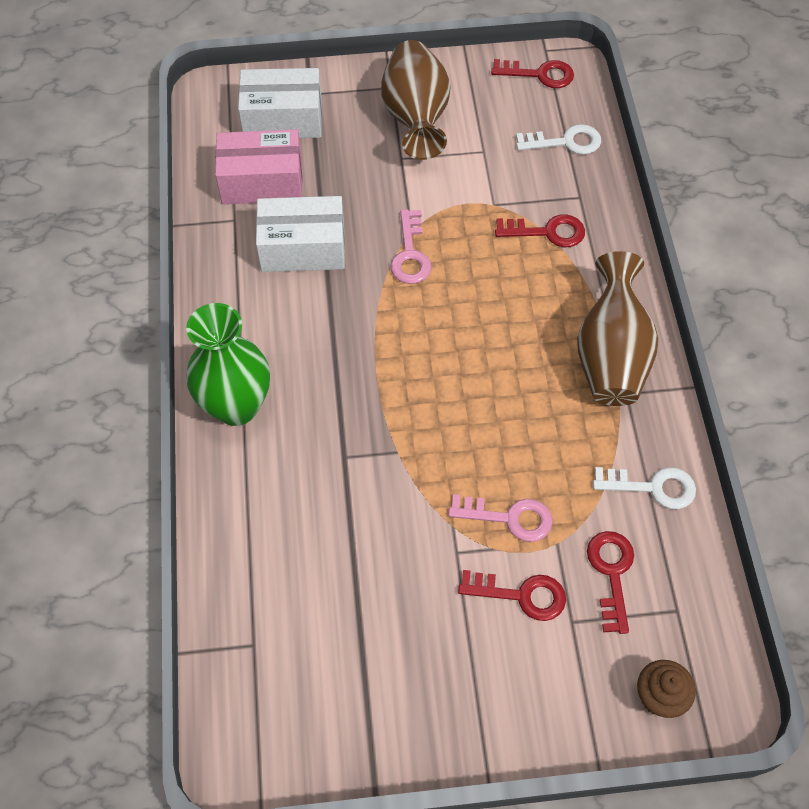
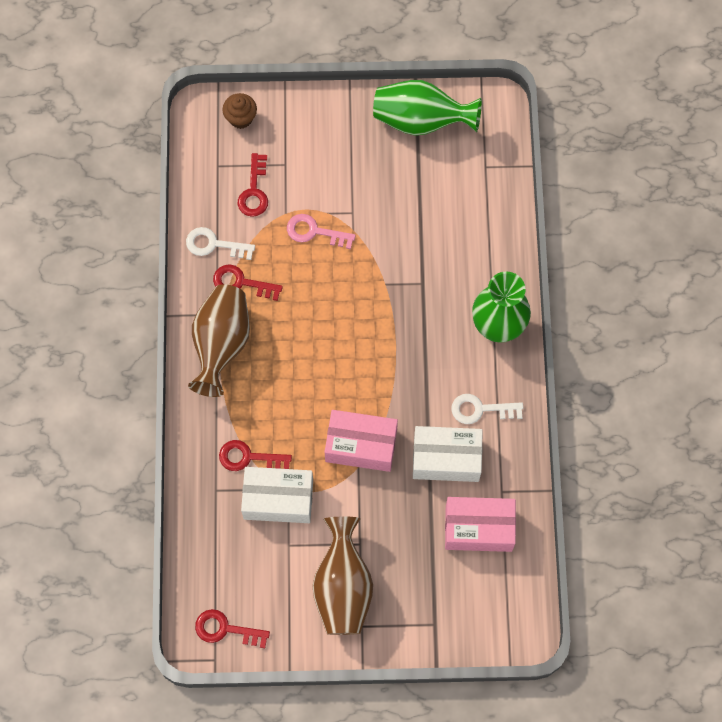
camera: 175 degrees left, 10 degrees up
(283, 119) = (460, 596): white box -> white box (278, 499)
(361, 718) = (421, 121): none -> green vase
(410, 254) = (361, 445): pink key -> pink box
(521, 595) = (314, 182): red key -> red key (241, 283)
(565, 142) = (216, 549): white key -> white key (480, 409)

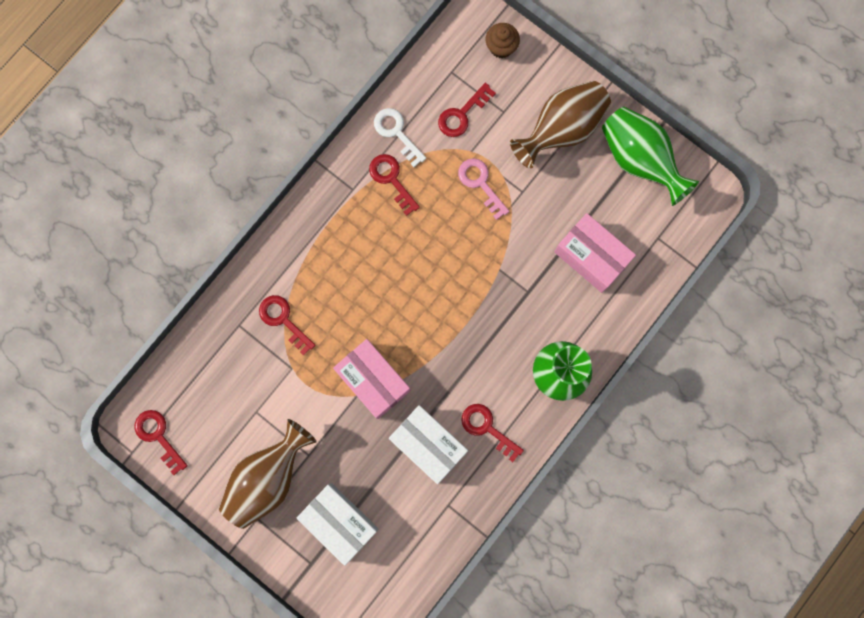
camera: 40 degrees right, 10 degrees up
(221, 344) = (336, 216): brown vase -> brown vase (561, 130)
(278, 499) = (278, 370): white box -> white box (339, 522)
(478, 528) = (406, 519): pink box -> pink box (591, 257)
(480, 409) = (487, 428): white key -> red key

